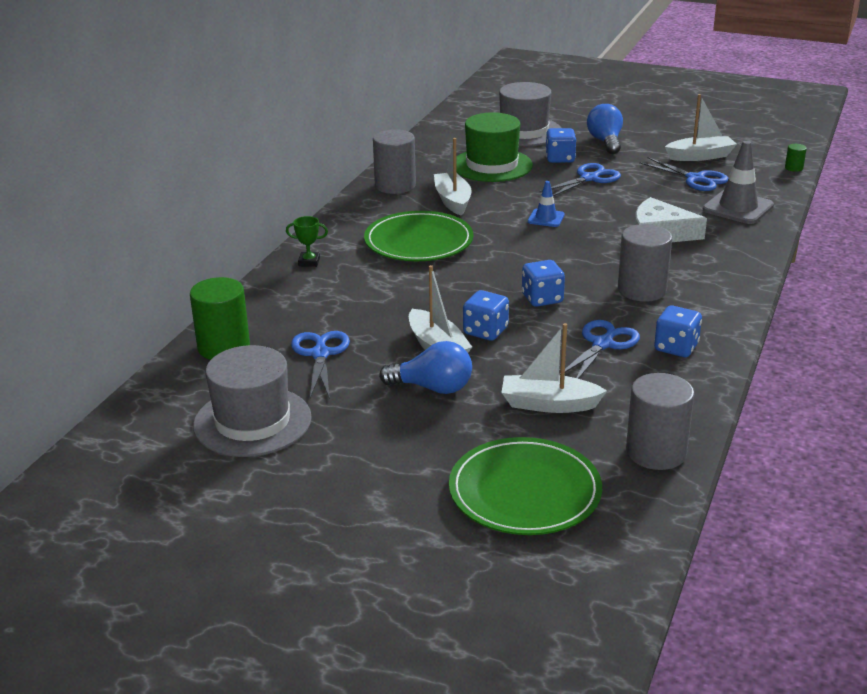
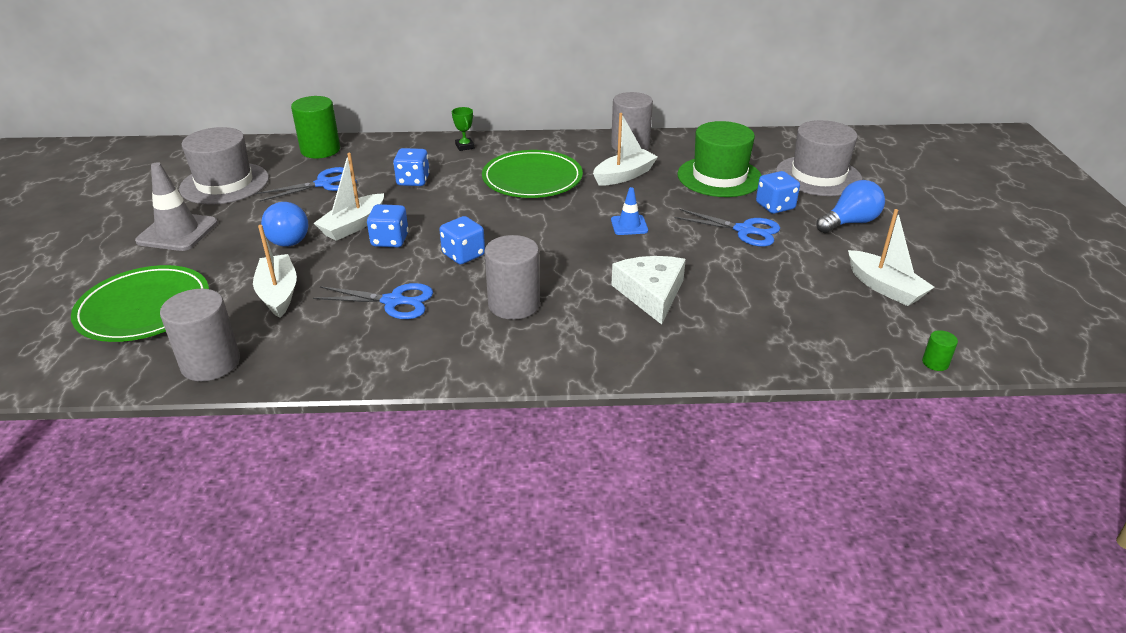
camera: 65 degrees right, 5 degrees up
(676, 347) = (405, 344): blue dice -> blue dice (413, 181)
(695, 179) = (816, 294): blue scissors -> none
(738, 208) = (766, 335): grey traffic cone -> grey traffic cone (177, 232)

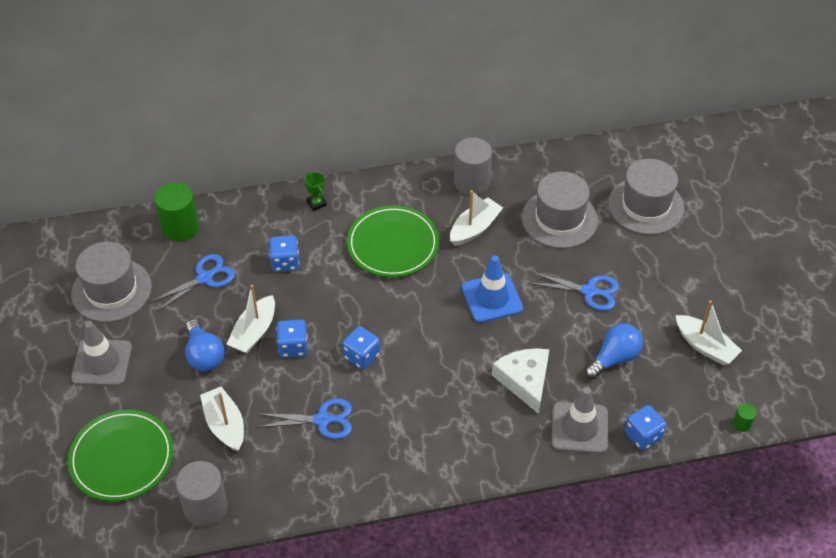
camera: 10 degrees left, 15 degrees up
(514, 304) = (419, 409): grey cylinder -> none
(629, 225) = (492, 298): blue traffic cone -> blue traffic cone, size x1.77
(712, 343) = (579, 428): none -> grey traffic cone
(719, 177) = (559, 219): green hat -> grey hat
(775, 206) = (612, 255): blue dice -> blue dice (643, 435)
(849, 222) = (675, 268): blue light bulb -> blue light bulb (614, 358)

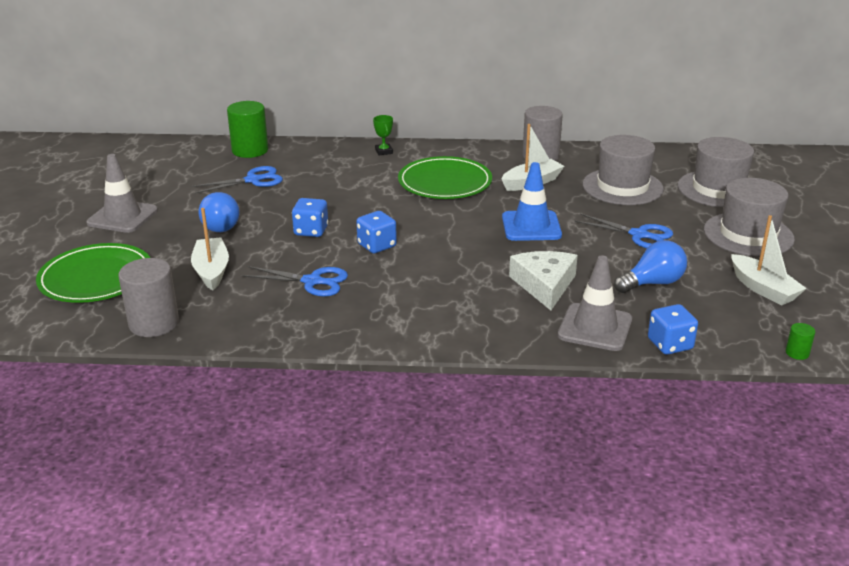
camera: 15 degrees right, 20 degrees down
(111, 290) = (163, 177): grey hat -> grey hat (748, 234)
(254, 332) = (278, 217): white boat -> none
(285, 262) = (334, 180): blue dice -> none

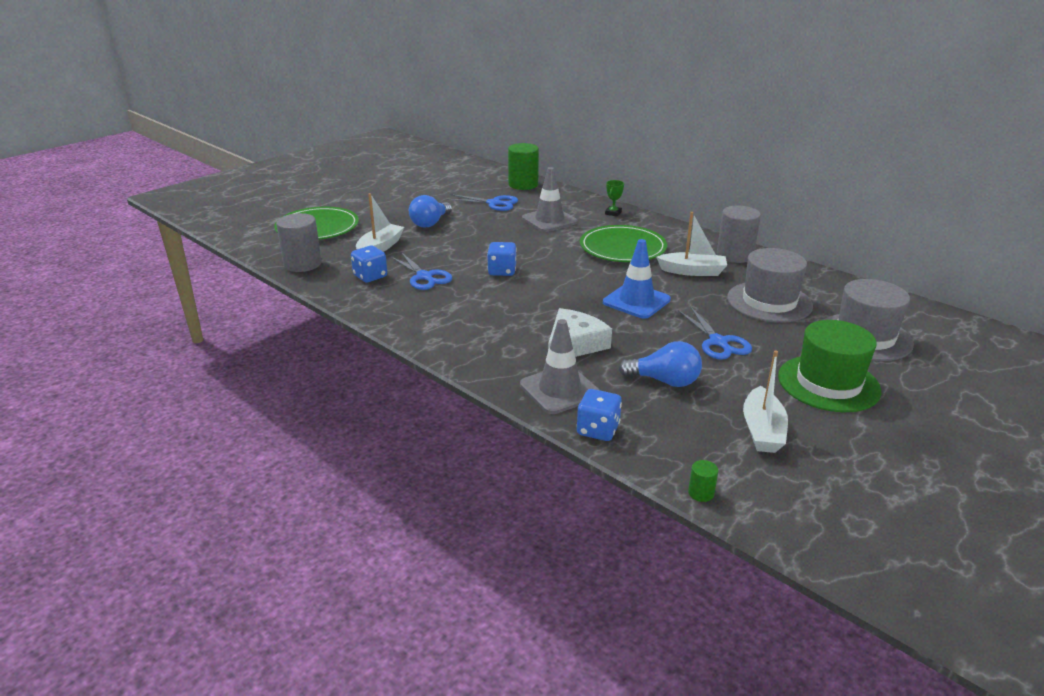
camera: 40 degrees right, 0 degrees up
(122, 217) = (385, 199): grey traffic cone -> grey traffic cone (549, 220)
(311, 231) = (476, 246): blue dice -> blue dice (370, 276)
(748, 234) = (828, 383): grey hat -> green hat

